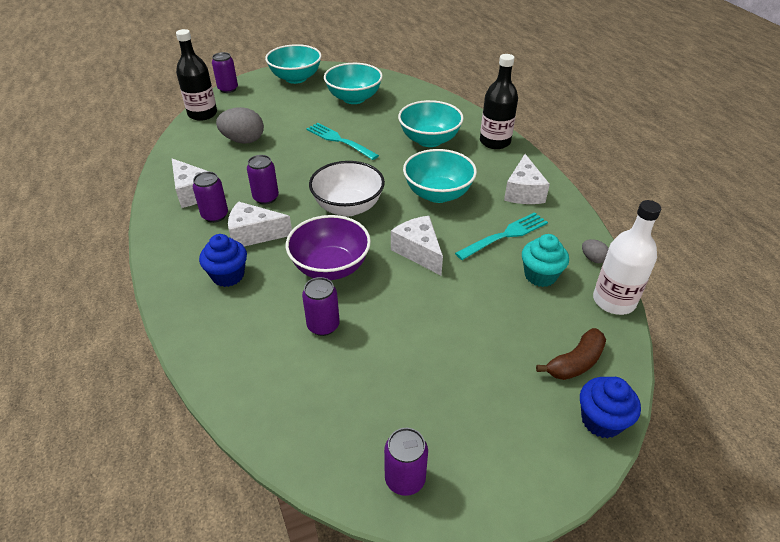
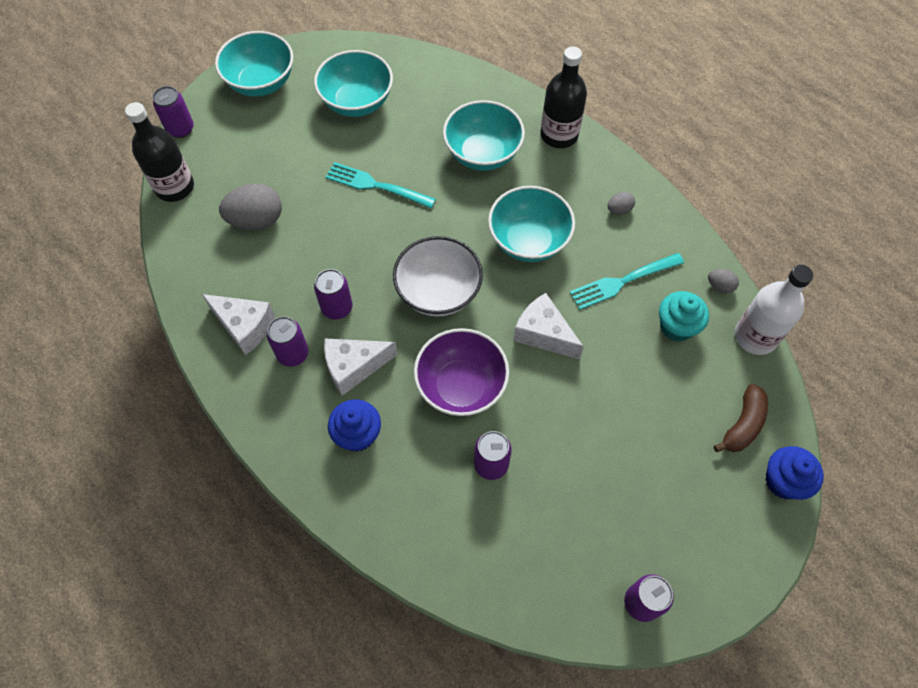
camera: 20 degrees left, 20 degrees up
(505, 235) = (623, 281): turquoise fork -> turquoise fork turned 150 degrees counterclockwise
(523, 192) = (619, 209): white cheese -> grey egg

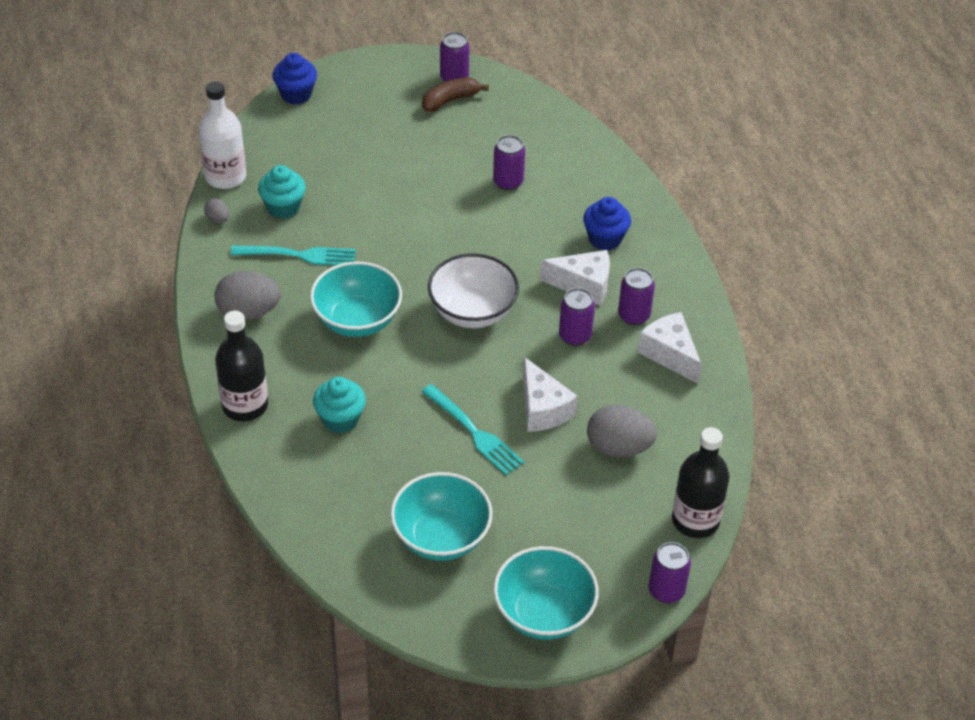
camera: 155 degrees left, 15 degrees down
(461, 386) = (498, 237): purple bowl -> none
(482, 154) = (340, 419): turquoise bowl -> turquoise cupcake
(543, 334) = (401, 245): white cheese -> white cheese (542, 409)
(619, 209) = (248, 312): grey egg -> grey egg, size x2.04
(742, 425) = (293, 132): brown banana -> brown banana (450, 100)

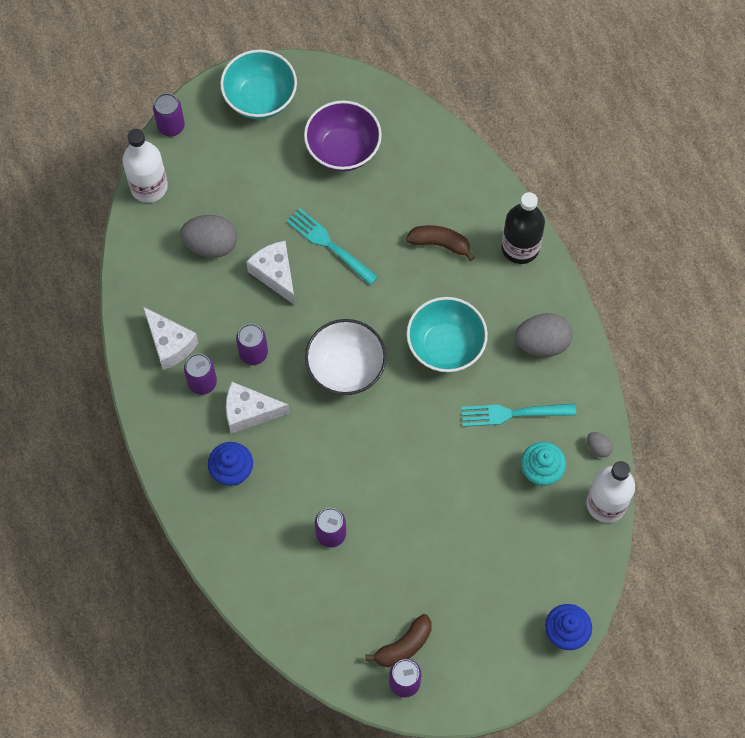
camera: 175 degrees right, 20 degrees up
(340, 419) = (440, 244): turquoise cupcake -> brown banana
(441, 537) = (343, 150): turquoise bowl -> purple bowl
(695, 520) = (149, 187): black bottle -> white bottle

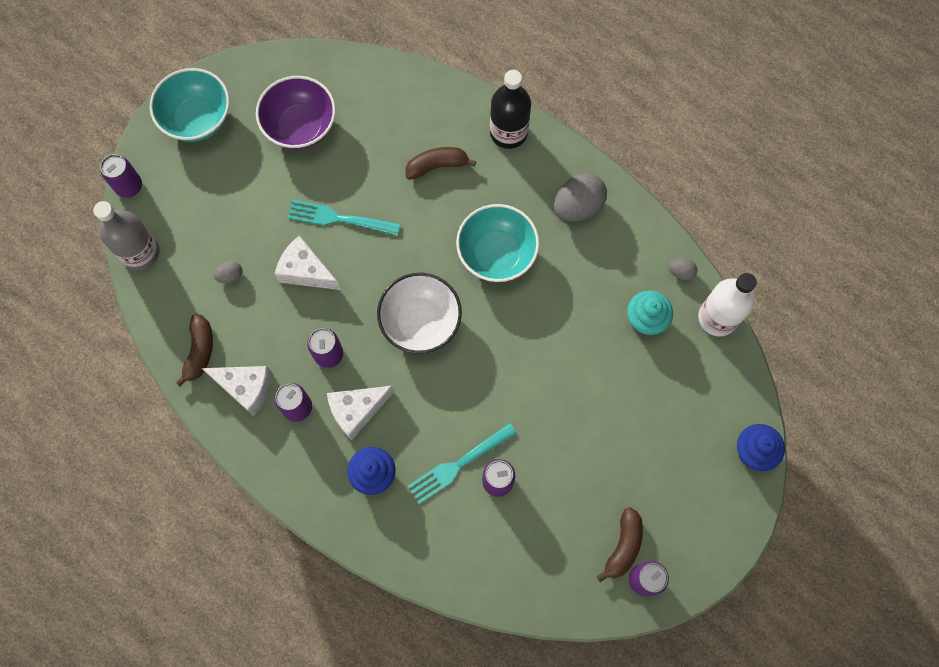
camera: 30 degrees left, 5 degrees up
(149, 187) = (140, 253): white bottle -> grey bottle
(150, 293) = (199, 351): none -> brown banana
(211, 245) = (230, 276): grey egg -> grey egg, size x0.49
(513, 413) = (591, 282): turquoise fork -> turquoise fork (458, 464)

